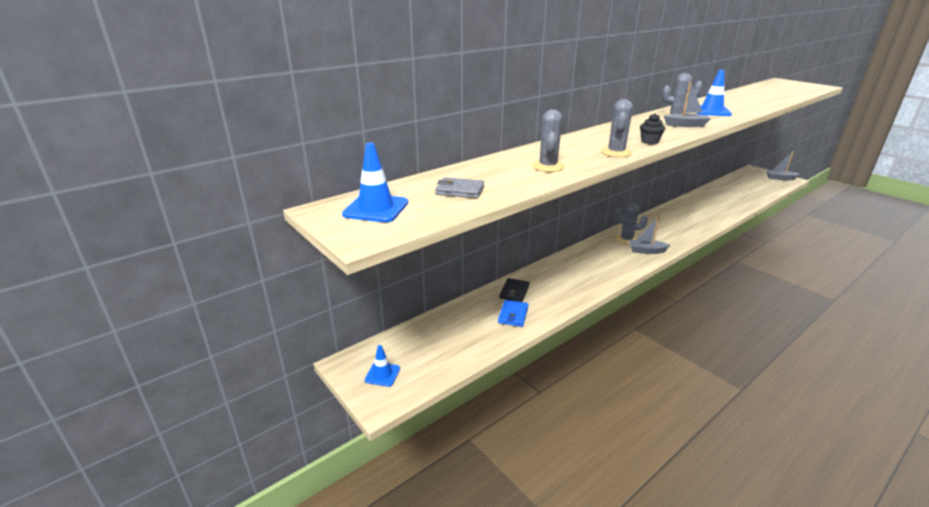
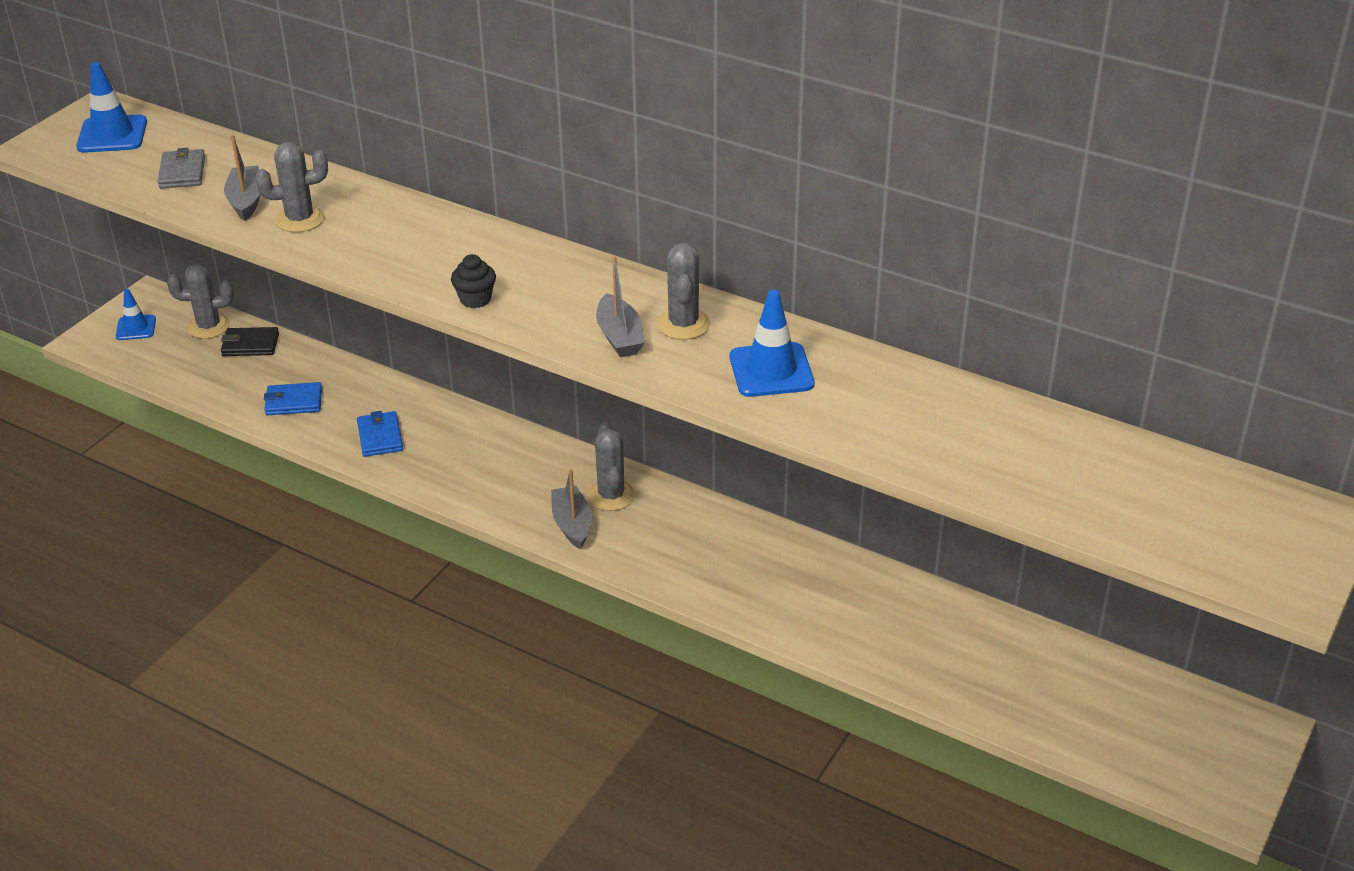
camera: 70 degrees right, 10 degrees up
(514, 292) = (358, 392): black wallet -> black wallet (250, 345)
(560, 290) = (380, 437): none -> blue wallet
(616, 152) = (394, 270): grey cactus -> grey cactus (209, 326)
(780, 178) = (1219, 781): grey boat -> grey boat (246, 201)

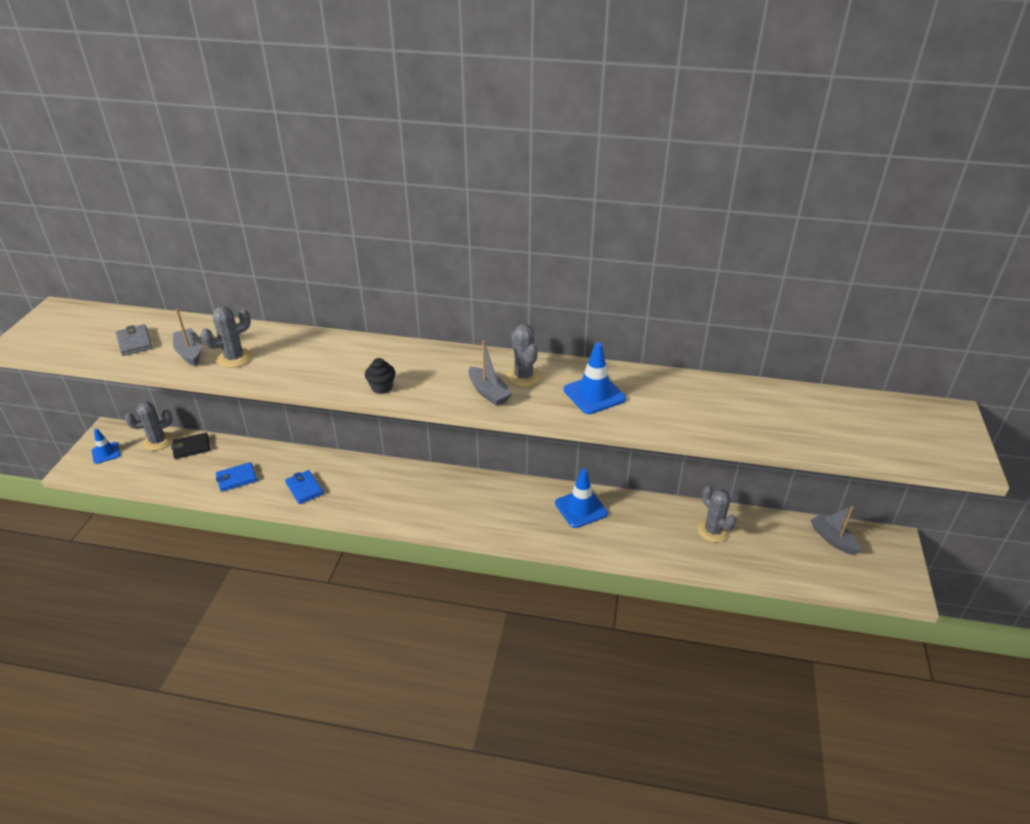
camera: 20 degrees left, 0 degrees up
(112, 135) = (71, 326): blue traffic cone -> blue traffic cone (581, 508)
(572, 524) = (453, 516): grey boat -> grey boat (833, 539)
(611, 495) = (468, 492): grey cactus -> grey cactus (713, 531)

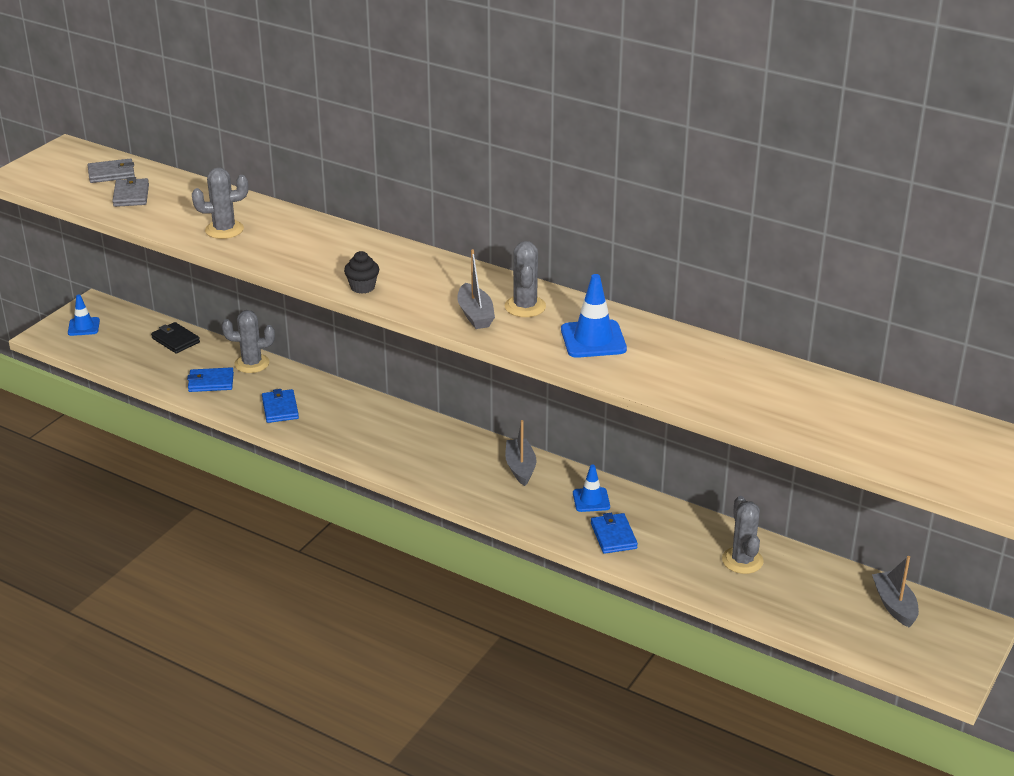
camera: 20 degrees right, 5 degrees down
(108, 325) = (111, 174): none -> grey wallet
(157, 441) = (142, 326): grey cactus -> grey cactus (252, 363)
(190, 353) = (182, 216): grey boat -> grey boat (520, 468)
(191, 447) = (175, 340): black wallet -> black wallet turned 45 degrees clockwise
(581, 508) = (591, 500): blue traffic cone -> blue traffic cone, size x0.64
(613, 535) = (613, 536): none -> blue wallet

